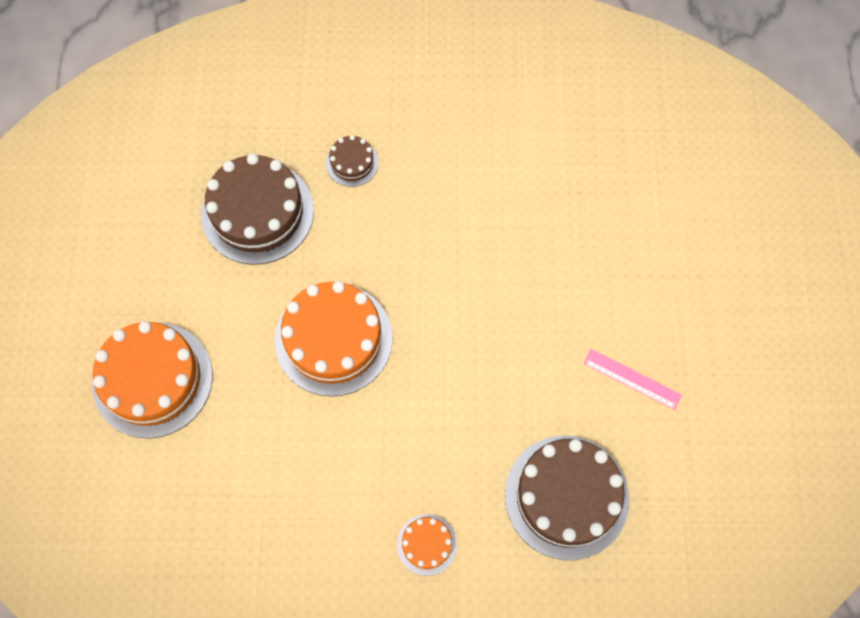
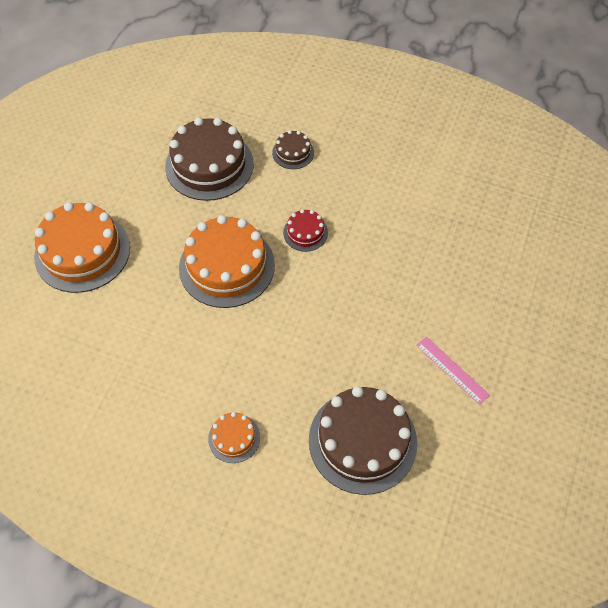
camera: 20 degrees right, 10 degrees down
(408, 265) = (305, 233): none -> red cake

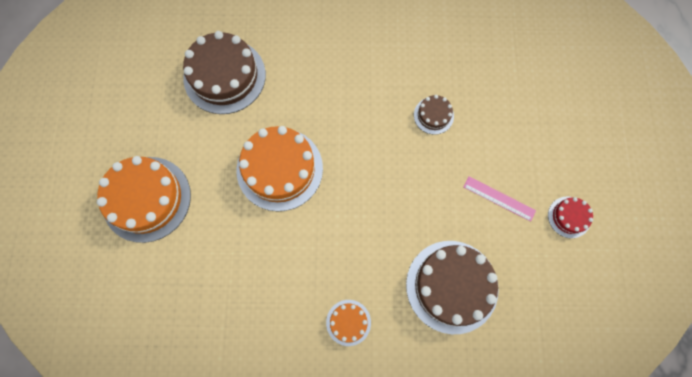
camera: 20 degrees left, 15 degrees up
(293, 153) = (293, 40): brown cake -> brown cake (433, 115)
(305, 233) = (334, 114): red cake -> red cake (569, 217)

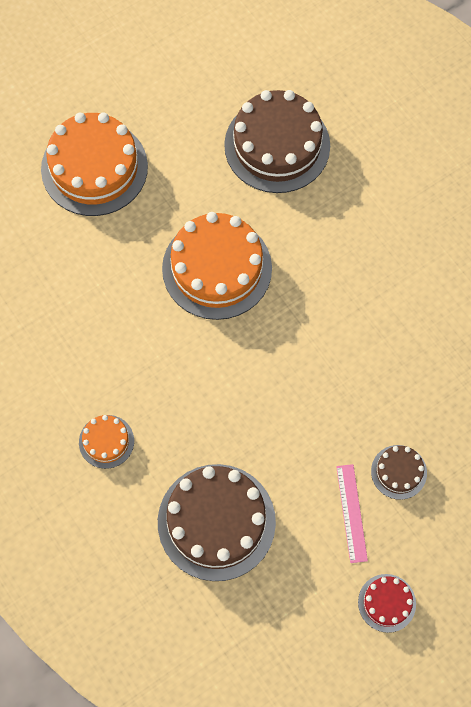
camera: 55 degrees right, 5 degrees down
(433, 115) = (397, 383): brown cake -> brown cake (398, 472)

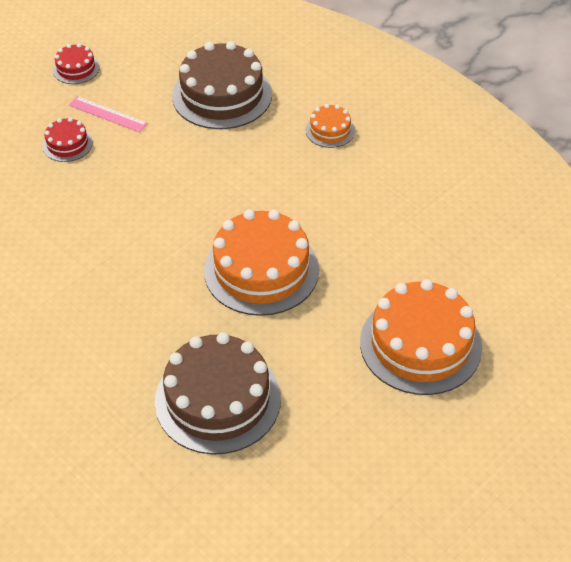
camera: 170 degrees right, 20 degrees down
(351, 513) = (108, 114): pink ruler -> pink ruler turned 45 degrees counterclockwise
(398, 472) = (67, 144): brown cake -> red cake

